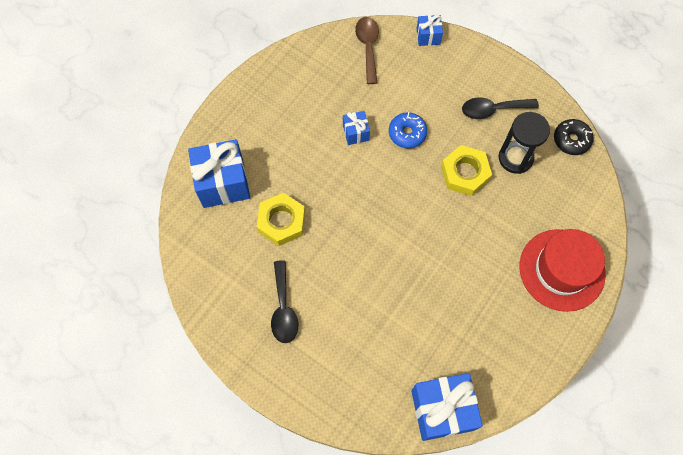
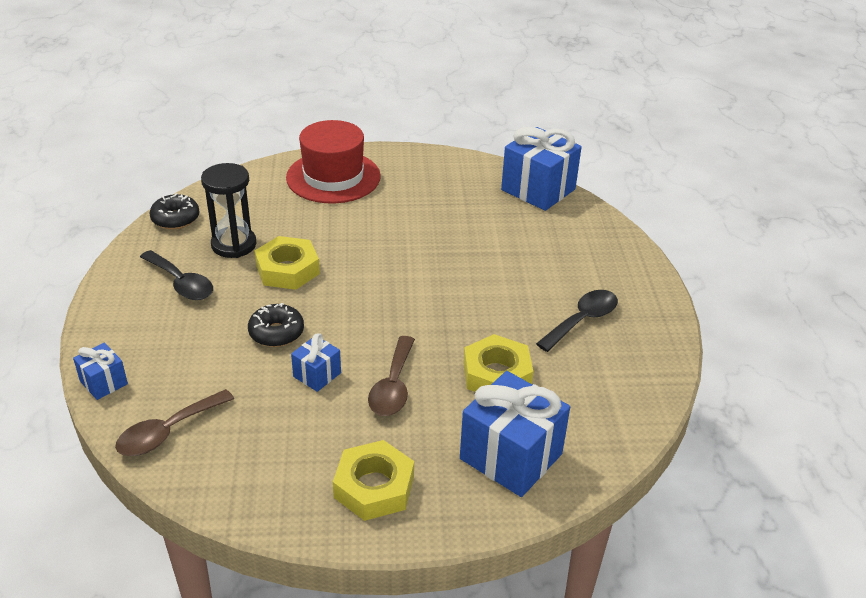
camera: 130 degrees left, 30 degrees down
(258, 111) = (374, 487): none -> yellow nut
(316, 163) = (393, 386): none -> brown spoon
(407, 133) = (276, 333): blue donut -> black donut

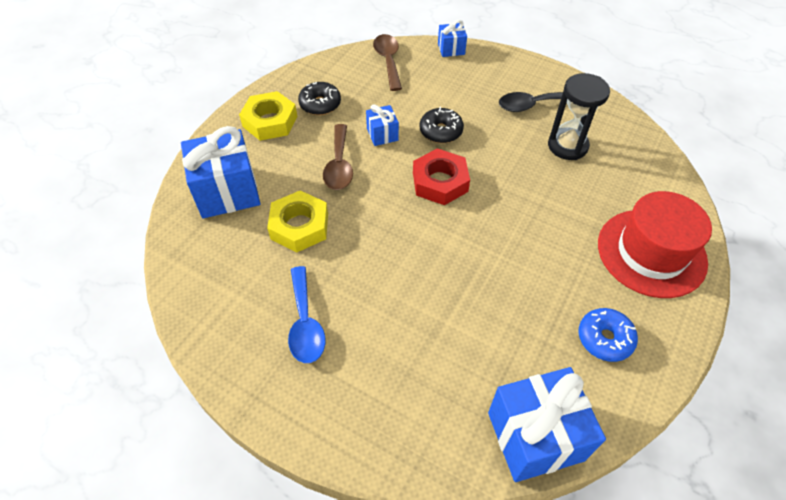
camera: 125 degrees right, 15 degrees up
(175, 219) = (625, 126): black donut -> black donut (320, 104)
(287, 269) = (513, 164): yellow nut -> none
(353, 306) = (440, 182): none -> red nut
(393, 386) = (339, 165): brown spoon -> brown spoon turned 135 degrees counterclockwise
(435, 180) = (604, 339): none -> blue donut
(582, 320) = (305, 323): black spoon -> blue spoon

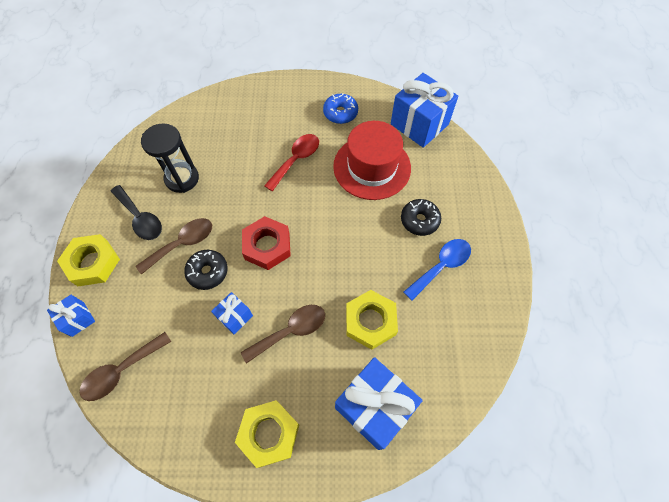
camera: 120 degrees left, 10 degrees up
(320, 104) = (220, 399): black donut -> black donut (419, 220)
(484, 124) = (182, 244): none -> brown spoon
(500, 67) = (93, 263): none -> yellow nut
(543, 252) = (296, 160): none -> red spoon
(651, 252) = (262, 108): red hat -> red hat (372, 167)

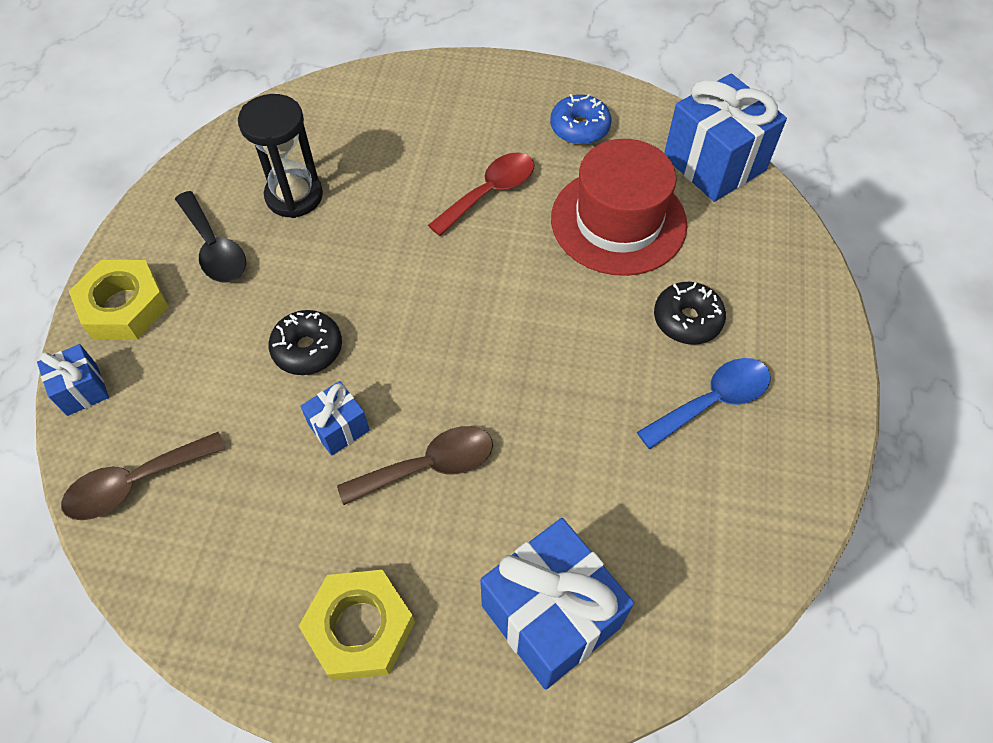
camera: 10 degrees right, 5 degrees down
(182, 244) = (275, 298): brown spoon -> none
(267, 246) = (415, 322): red nut -> none
(370, 321) = (570, 473): yellow nut -> none

